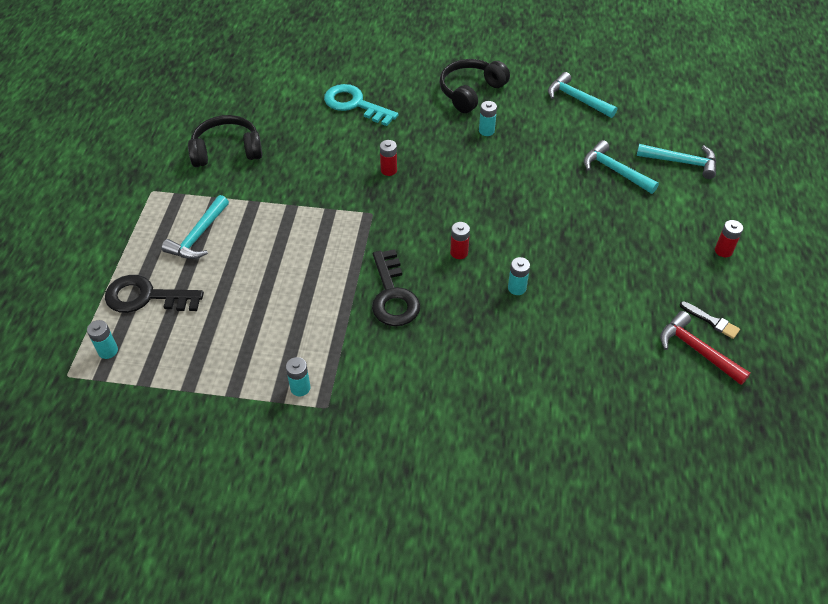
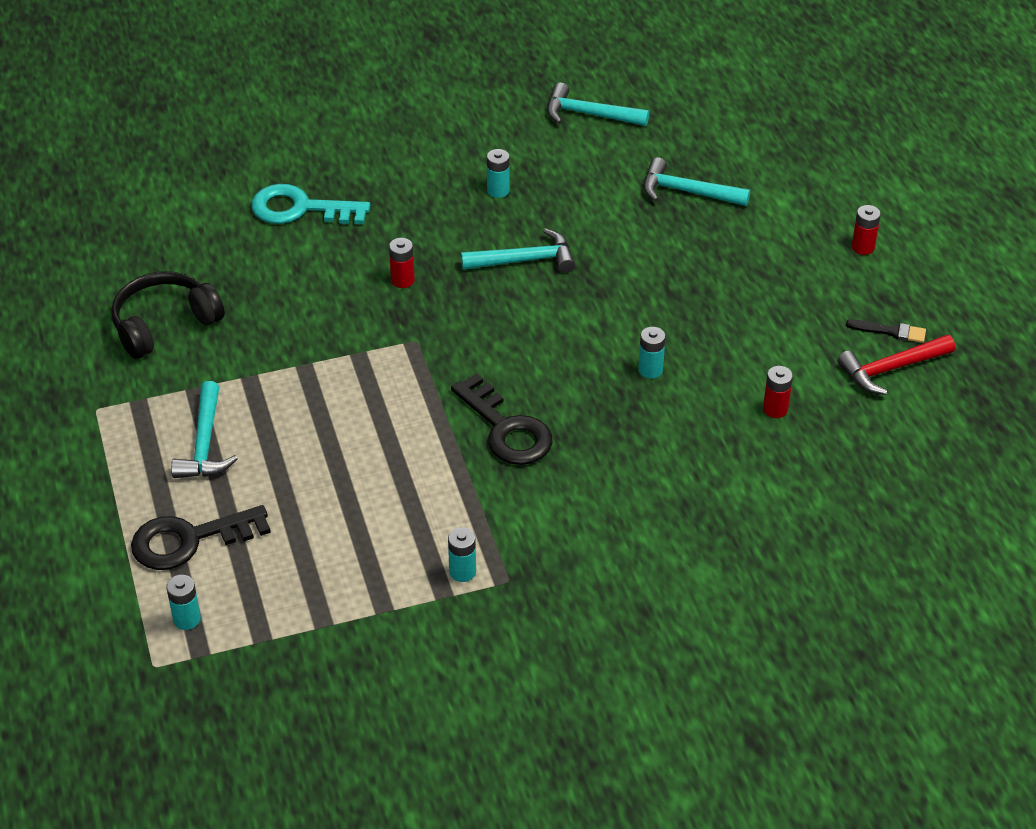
camera: 25 degrees left, 5 degrees down
(459, 252) = (556, 352): red battery -> red battery (775, 409)
(470, 92) = (446, 145): black headphones -> none
(681, 162) = (760, 156): turquoise hammer -> turquoise hammer (524, 260)
(697, 350) = (891, 369): red hammer -> red hammer turned 45 degrees counterclockwise

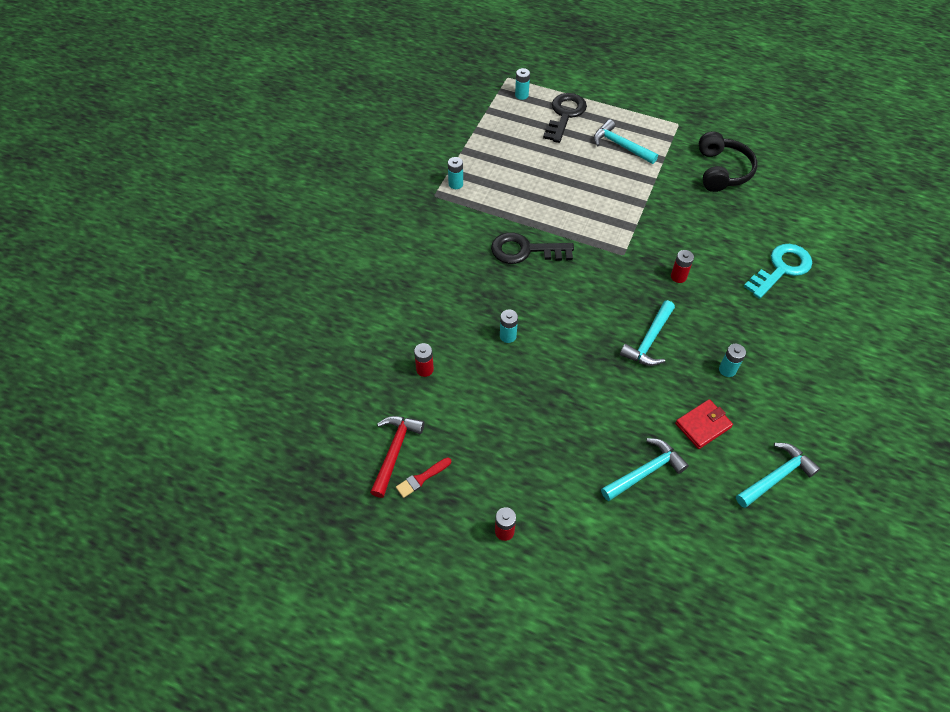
camera: 130 degrees right, 10 degrees up
(588, 178) = (703, 425): none -> red wallet
(890, 331) = (422, 478): black brush -> red brush

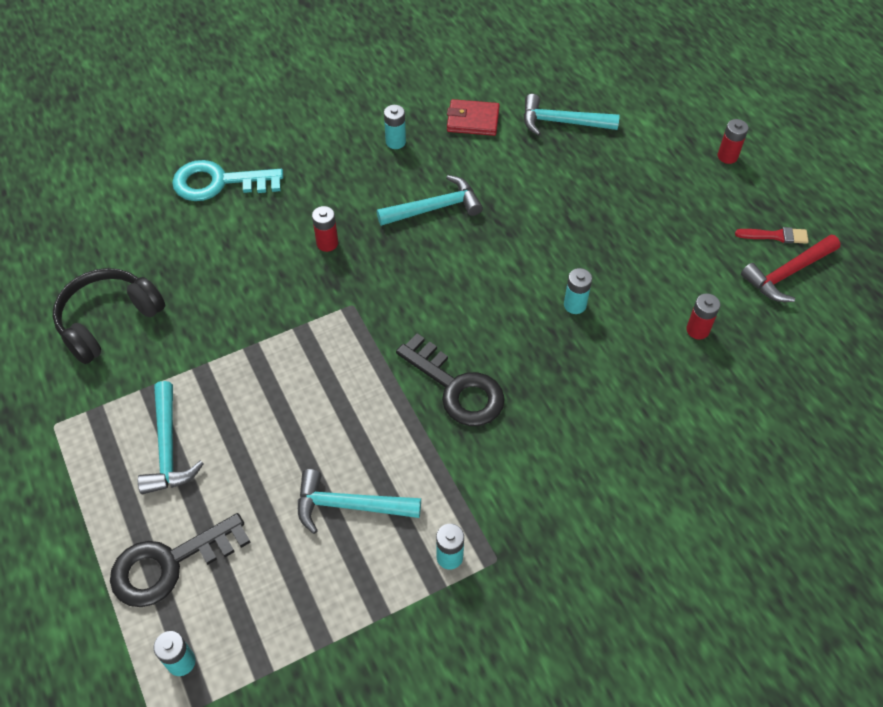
camera: 140 degrees left, 0 degrees up
(776, 476) = (459, 59): turquoise hammer -> turquoise hammer (350, 506)

